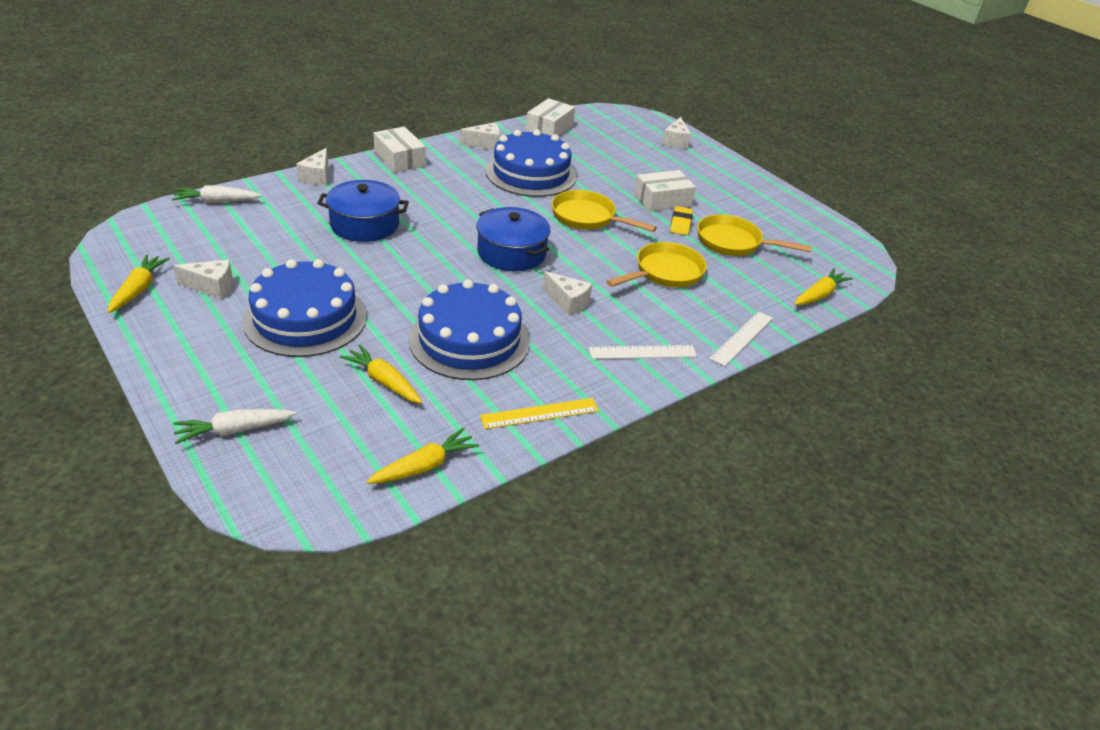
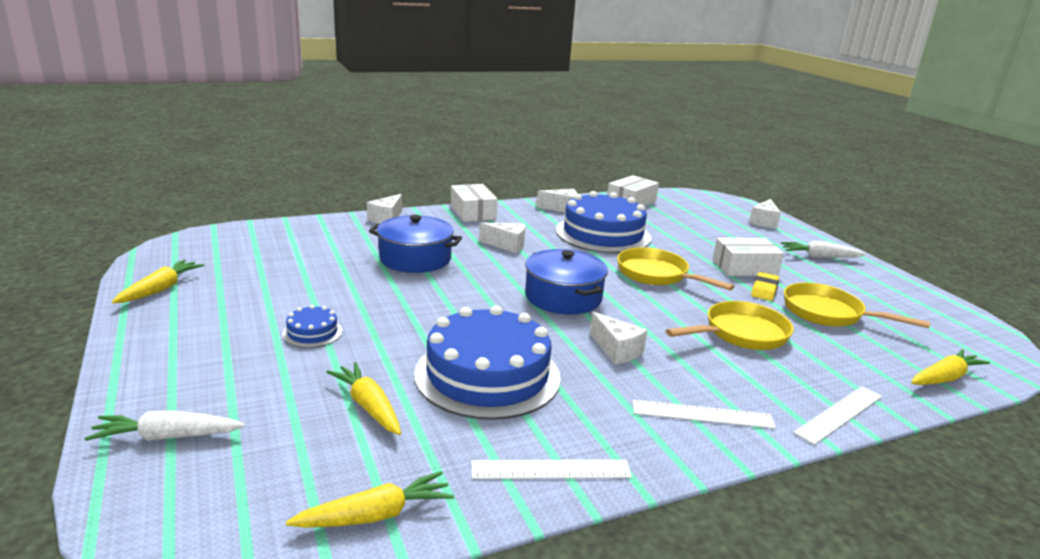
camera: 15 degrees right, 15 degrees down
(211, 287) = (233, 294): white cheese -> white cheese (507, 245)
(217, 201) = (282, 228): white carrot -> white carrot (819, 257)
(305, 318) = (312, 332): blue cake -> blue cake, size x0.43
(540, 413) = (551, 470): yellow ruler -> white ruler

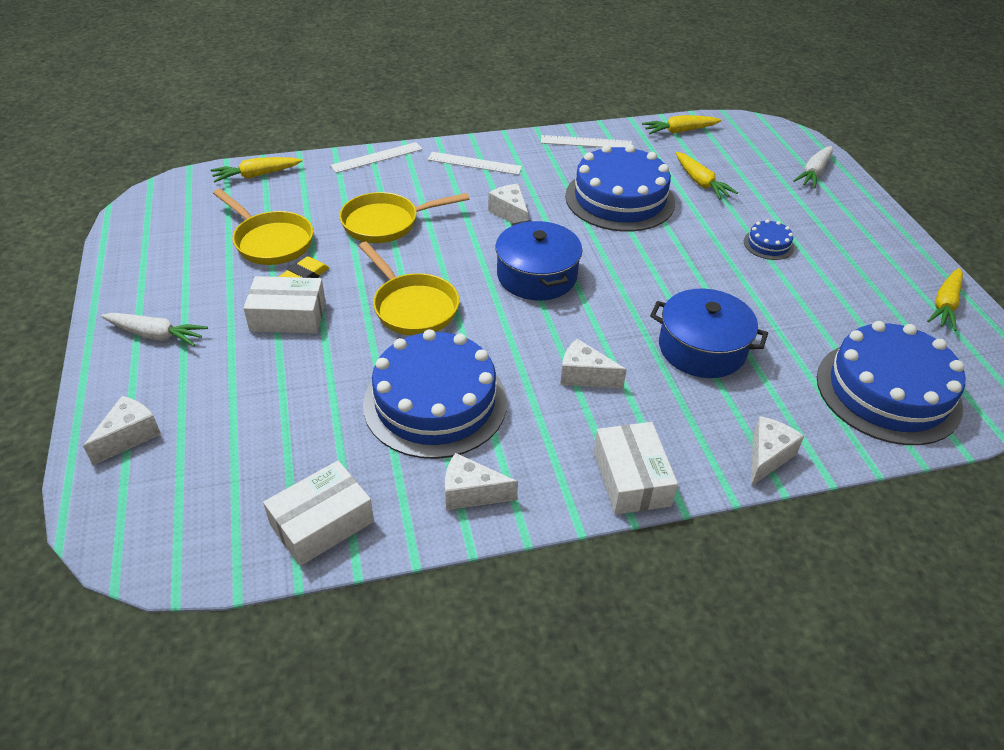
camera: 170 degrees left, 20 degrees up
(167, 437) = (814, 173): white carrot -> white carrot turned 120 degrees clockwise
(278, 242) = (888, 391): none -> blue cake

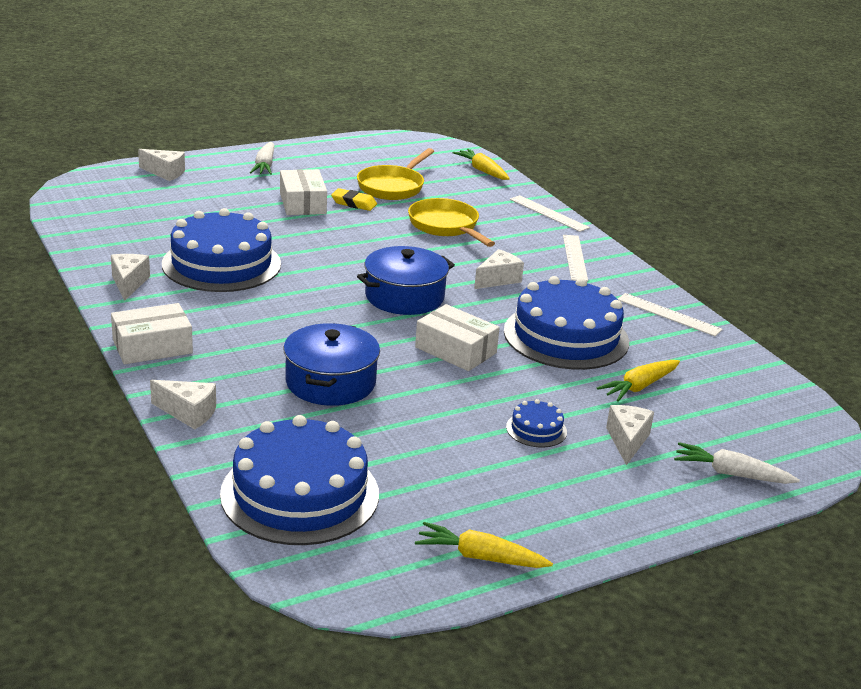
camera: 75 degrees right, 15 degrees down
(322, 523) = (97, 236): white box -> white box (455, 350)
(412, 307) = (334, 246): yellow pan -> none
(584, 376) = (271, 323): white cheese -> white cheese (627, 441)
(586, 142) = (669, 314): white ruler -> white ruler turned 45 degrees counterclockwise
(679, 131) = (750, 374): yellow carrot -> none

